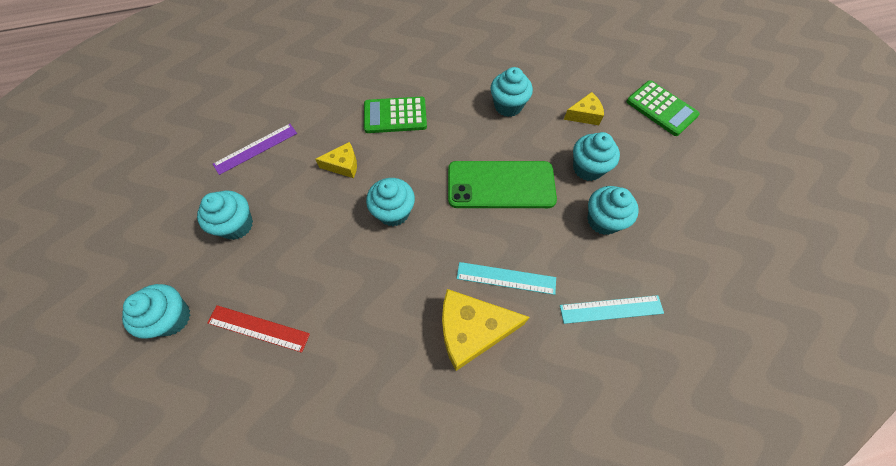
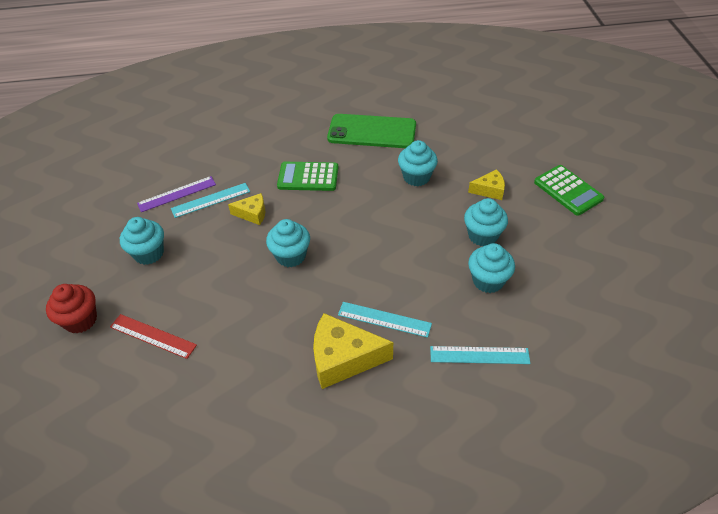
camera: 10 degrees right, 15 degrees down
(172, 318) = (81, 320): turquoise cupcake -> red cupcake
(295, 153) = (211, 200): none -> turquoise ruler
(501, 185) = (395, 242): green phone -> green phone (372, 132)

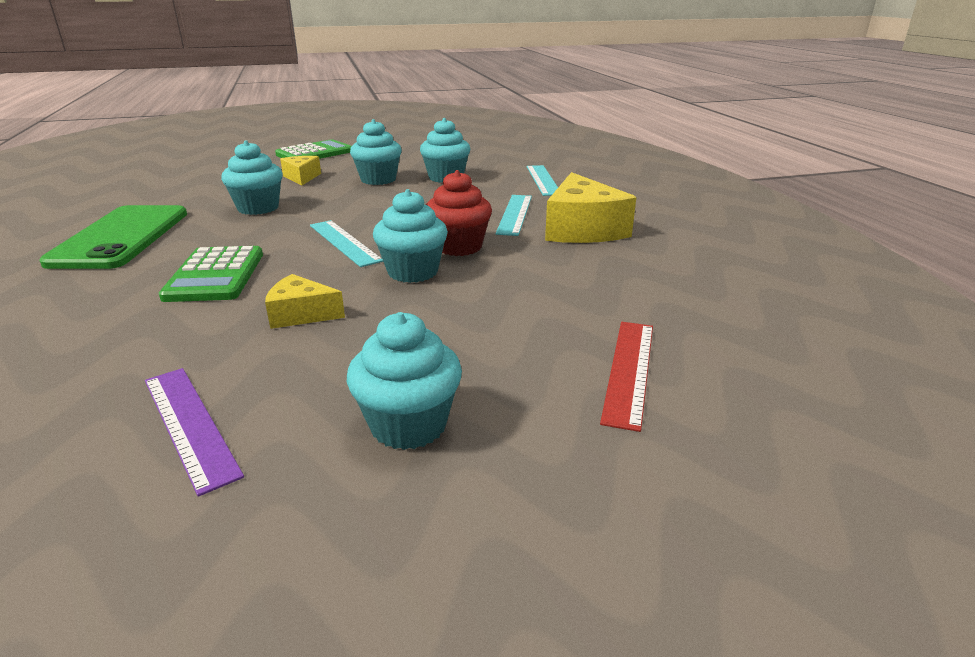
camera: 100 degrees left, 20 degrees down
(81, 320) = (646, 488): red cupcake -> red cupcake (458, 247)
(211, 200) = (238, 368): turquoise ruler -> turquoise ruler (344, 242)
(252, 214) = (301, 314): yellow cheese -> yellow cheese turned 75 degrees counterclockwise

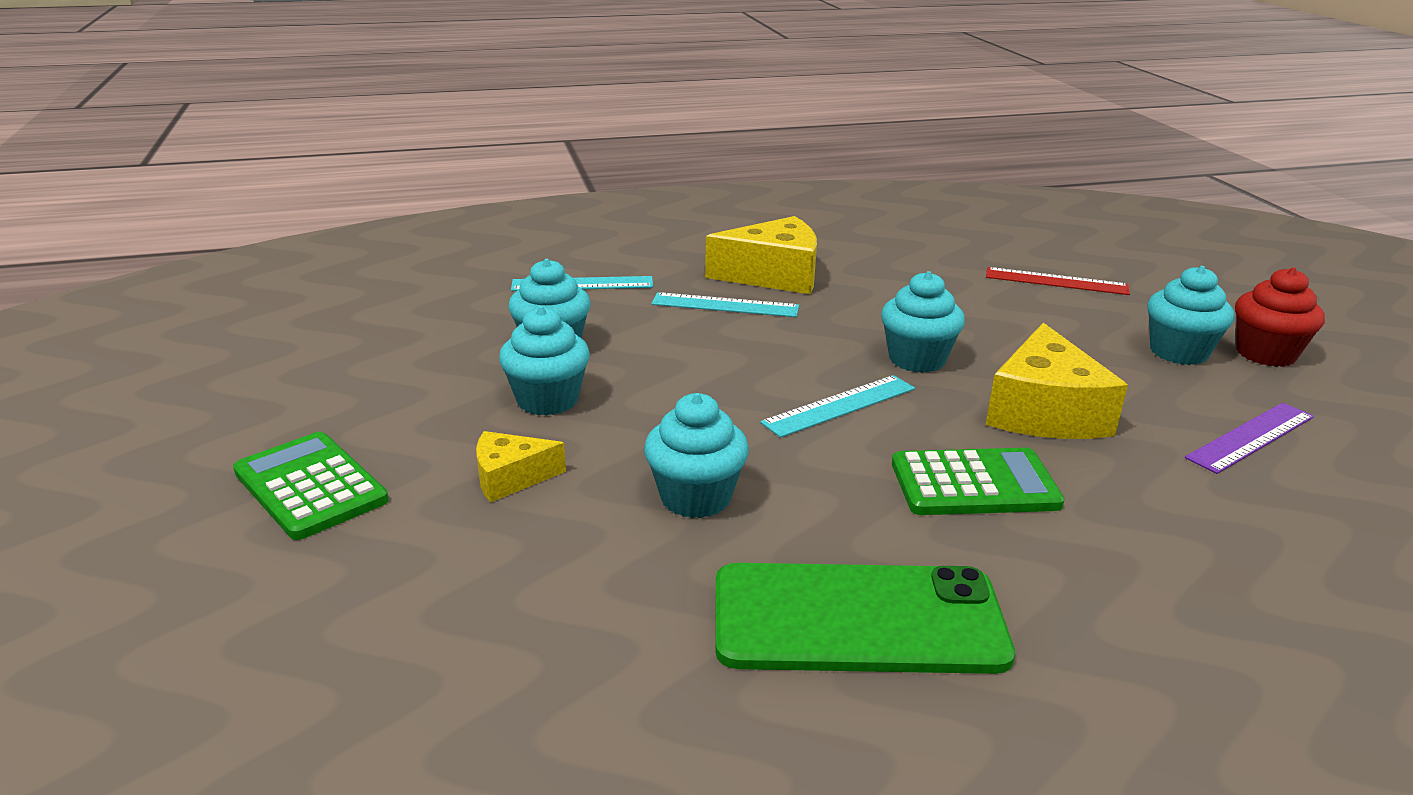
camera: 90 degrees left, 0 degrees up
(301, 314) = (1044, 412): yellow cheese -> yellow cheese, size x1.82
(458, 247) = (839, 336): red cupcake -> red cupcake (1265, 354)

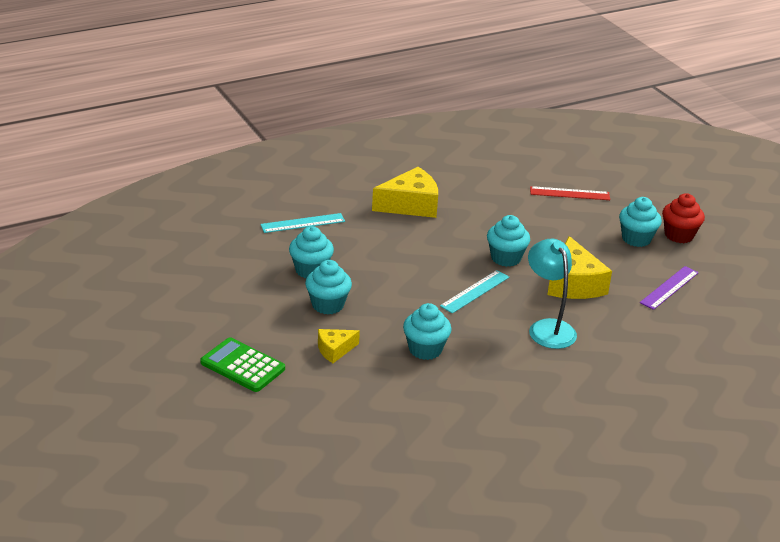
camera: 15 degrees left, 5 degrees up
(725, 305) = (391, 231): turquoise ruler -> none
(857, 619) = (513, 395): green phone -> none
(974, 484) = (548, 328): green calculator -> turquoise lamp

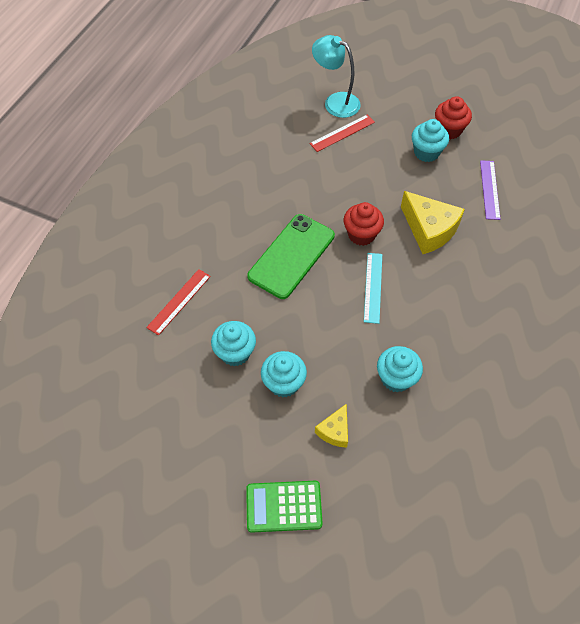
camera: 35 degrees left, 25 degrees up
(303, 223) = (179, 301): turquoise ruler -> red ruler
(410, 205) = (242, 222): yellow cheese -> none
(427, 242) = (291, 256): none -> green phone
(506, 258) = (361, 234): turquoise cupcake -> red cupcake
(548, 328) = (453, 290): turquoise lamp -> turquoise lamp (335, 102)

